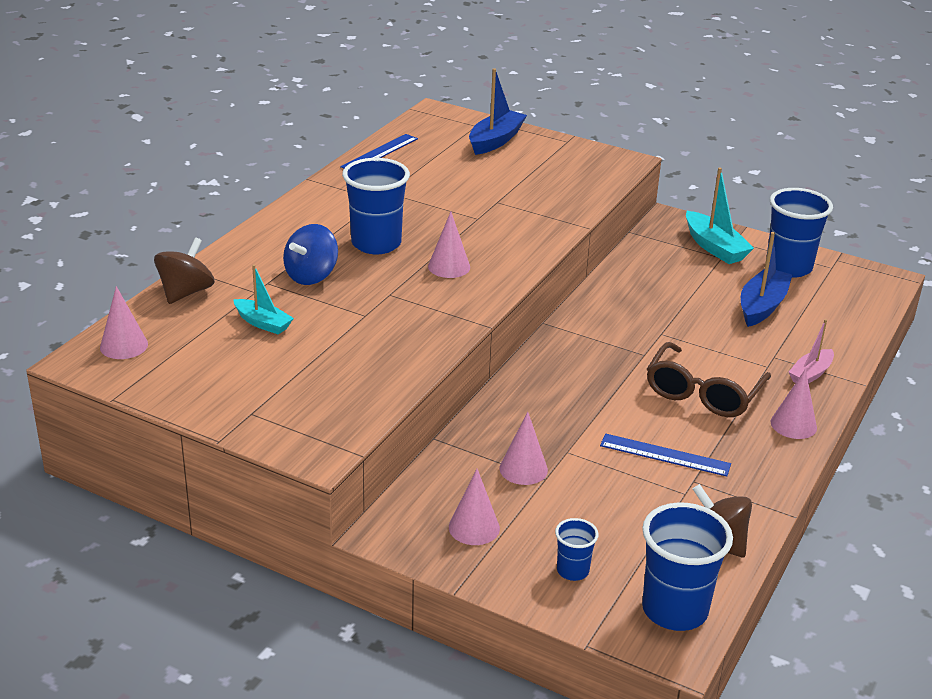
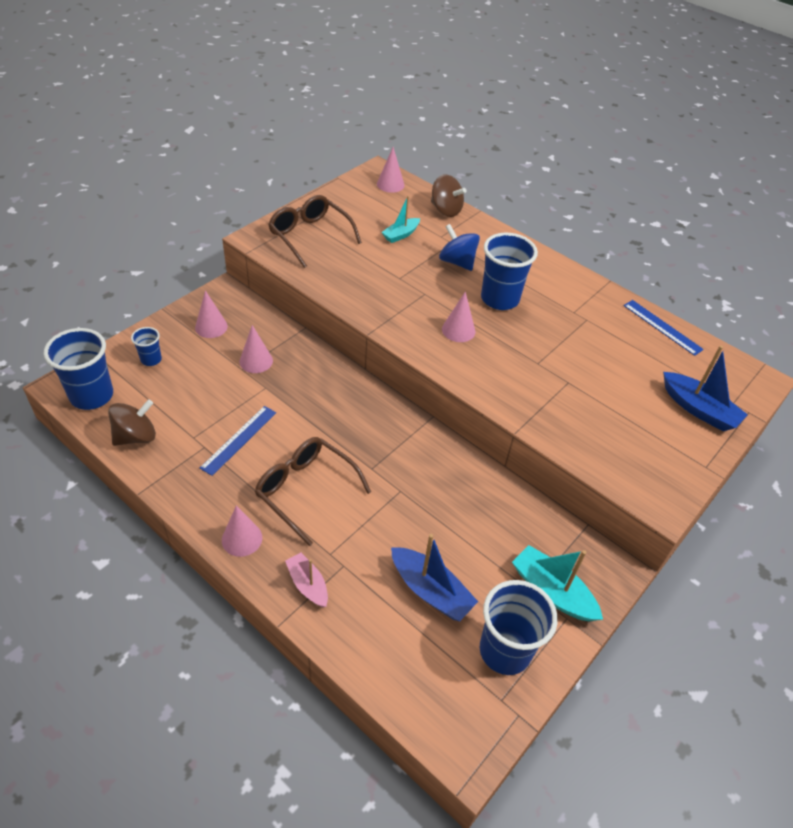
camera: 100 degrees right, 15 degrees up
(294, 401) = (309, 236): none -> brown glasses
(714, 247) = (552, 591): turquoise boat -> turquoise boat turned 60 degrees clockwise

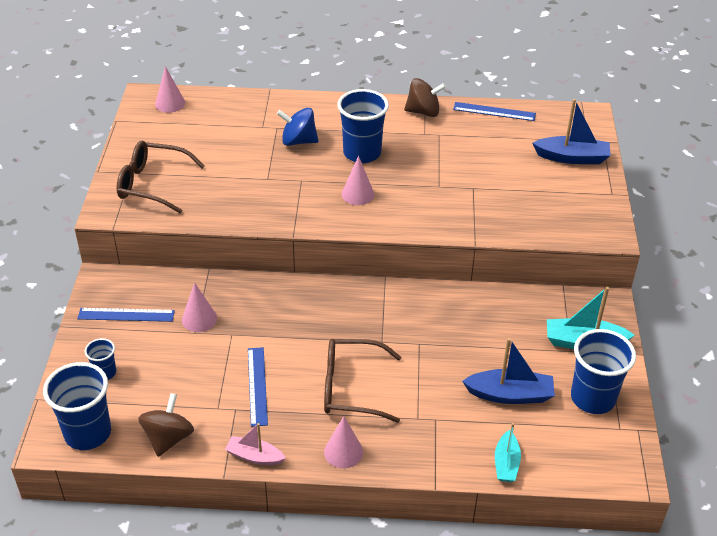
camera: 35 degrees left, 5 degrees down
(211, 327) = (126, 315): pink cone -> blue ruler
(308, 584) = (425, 448): pink boat -> pink boat (254, 456)
(401, 235) = (228, 142): turquoise boat -> turquoise boat (506, 463)
(445, 210) = (242, 102): brown spinning top -> brown spinning top (423, 112)

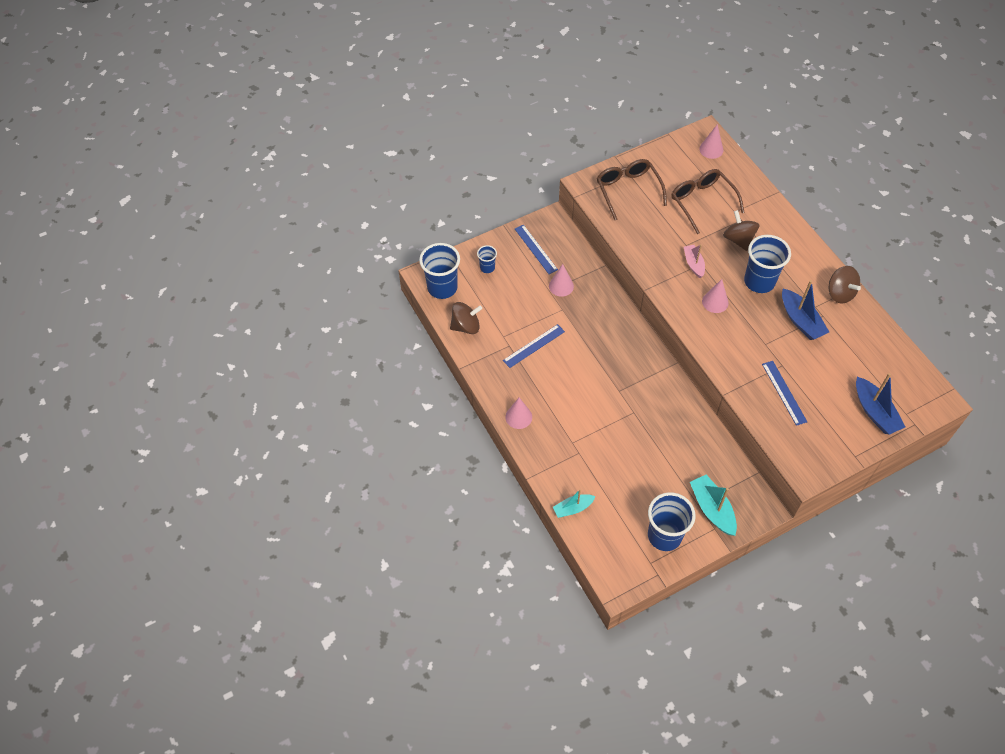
camera: 60 degrees right, 15 degrees up
(254, 456) = (483, 375): pink boat -> pink boat (693, 264)
(298, 141) = (738, 239): blue spinning top -> brown spinning top
(351, 388) = (569, 394): brown glasses -> brown glasses (702, 202)
(494, 111) = (883, 336): blue ruler -> blue ruler (784, 392)
(510, 394) = (630, 485): blue boat -> blue boat (800, 321)

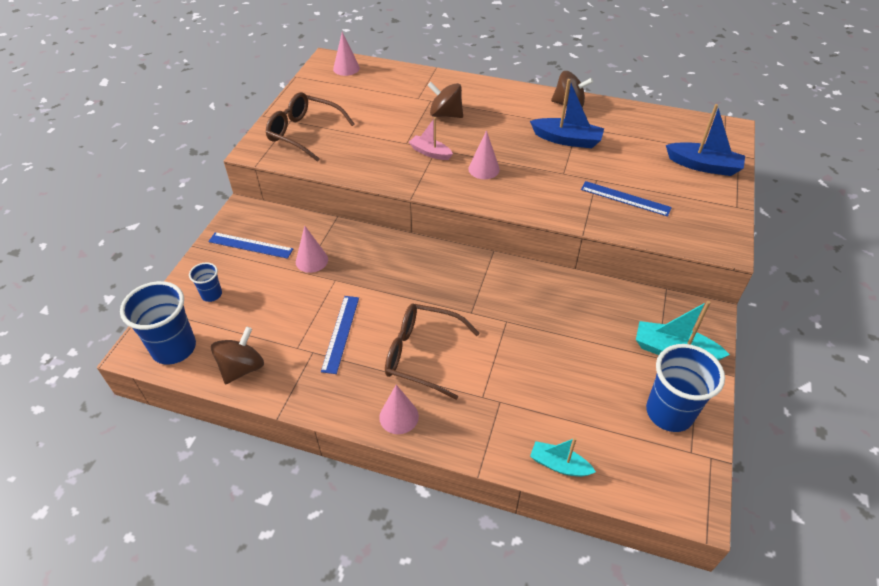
camera: 45 degrees left, 10 degrees down
(573, 508) = (559, 465): turquoise boat -> turquoise boat turned 90 degrees clockwise
(702, 202) = (382, 106): brown glasses -> brown glasses (422, 354)
(759, 281) = (500, 133): blue cup -> none

